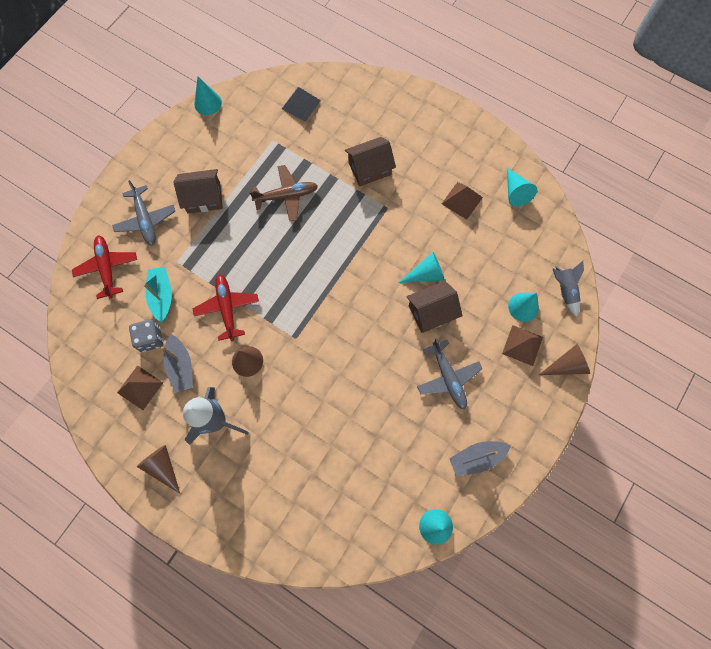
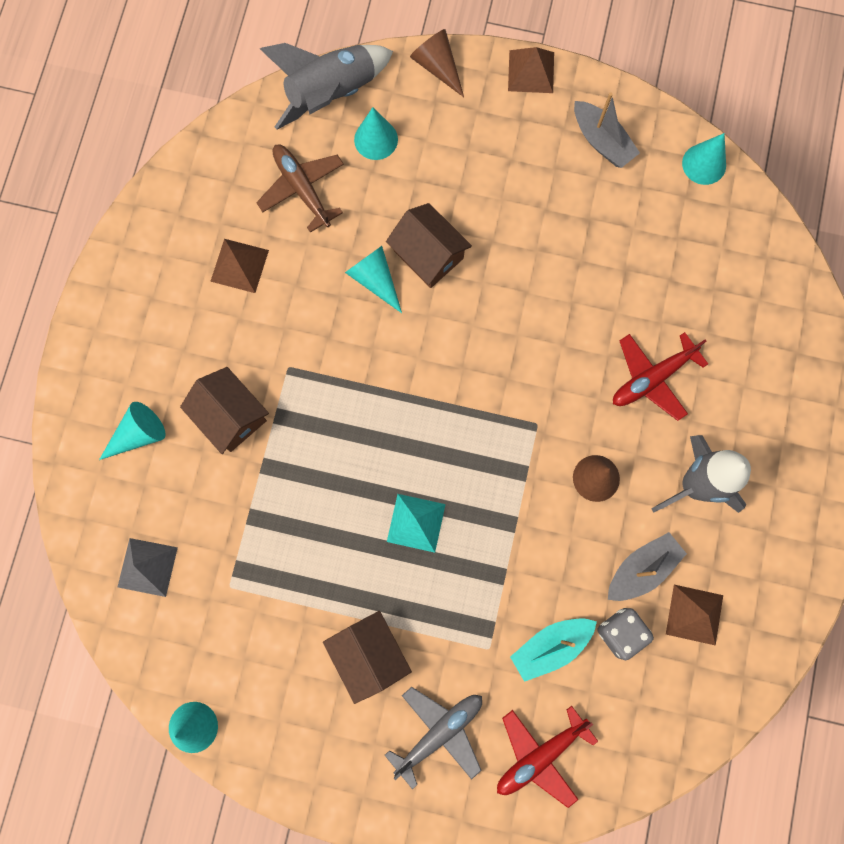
camera: 110 degrees left, 5 degrees up
(162, 466) = (783, 532): brown cone -> none
(227, 308) = (531, 540): red plane -> red plane (652, 378)
(265, 247) = (416, 522): none -> turquoise pyramid
(286, 196) = (320, 525): brown plane -> brown plane (302, 189)
(448, 377) = (512, 205): grey plane -> none
(515, 192) = (200, 196): turquoise cone -> turquoise cone (139, 434)
(522, 345) = (430, 126): brown pyramid -> brown pyramid (531, 71)
(565, 290) = (331, 94): grey rocket -> grey rocket, size x1.80

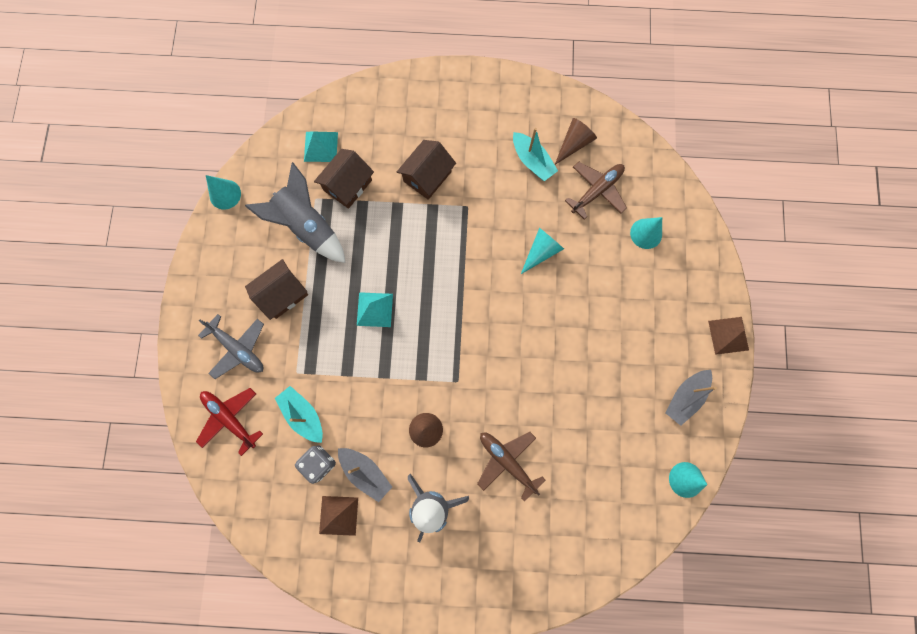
camera: 80 degrees right, 0 degrees up
(139, 434) = (405, 123): turquoise cone -> none
(147, 567) = (321, 146): grey pyramid -> turquoise pyramid
(239, 265) = (532, 161): brown pyramid -> turquoise boat
(331, 94) = (673, 197): grey rocket -> grey rocket (308, 226)
(428, 254) = (567, 285): brown house -> brown house (348, 185)
(437, 66) = (714, 266): brown cone -> brown cone (574, 143)
(652, 378) = (507, 461): red plane -> brown plane

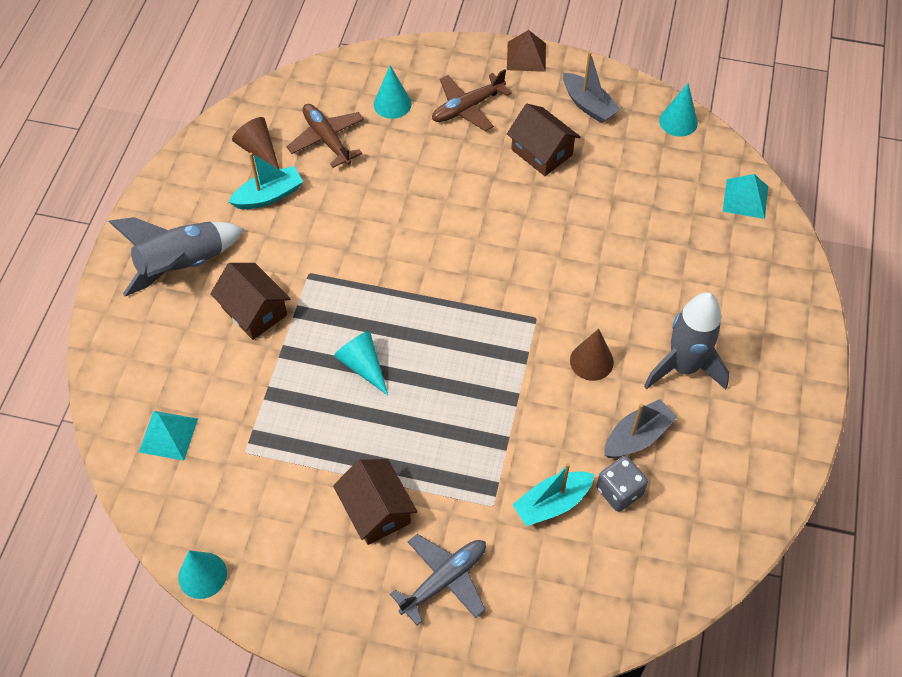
camera: 80 degrees left, 20 degrees down
(230, 418) = (543, 601): red plane -> none
(308, 226) = (284, 466): grey rocket -> grey rocket (182, 266)
(338, 515) = (689, 475): brown pyramid -> none
(348, 185) = (238, 408): brown house -> brown house (541, 152)
(374, 309) = (423, 398): turquoise pyramid -> turquoise pyramid (745, 198)
(507, 461) = (640, 282): brown plane -> brown plane (467, 108)
(541, 251) = (389, 206): turquoise cone -> turquoise cone (362, 365)

